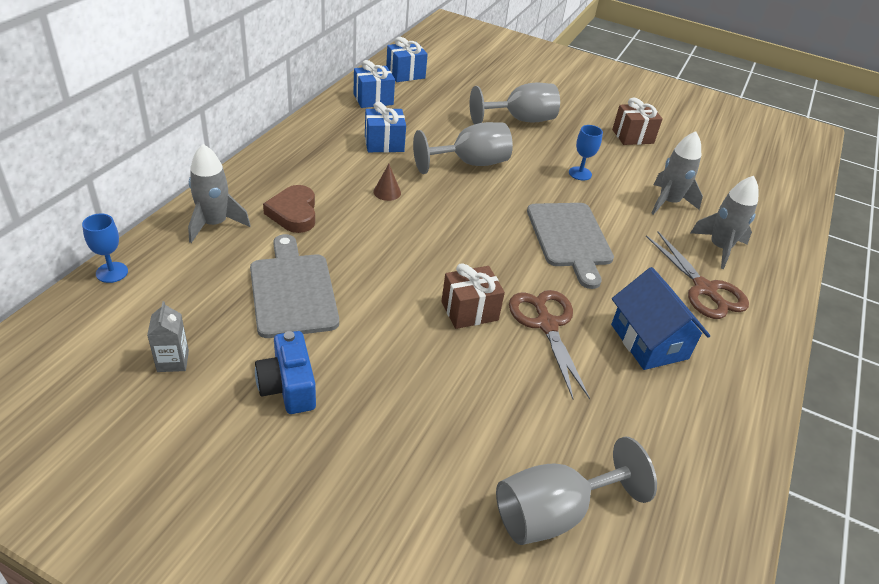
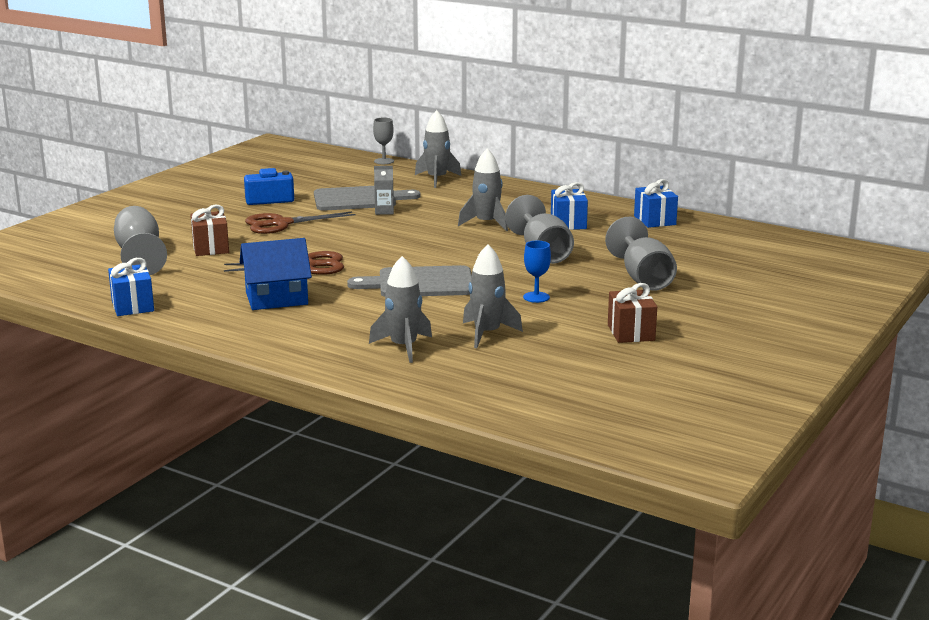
camera: 100 degrees right, 20 degrees down
(112, 272) = (384, 161): blue goblet -> grey goblet
(173, 361) = (299, 177): grey carton -> grey carton (384, 211)
(294, 213) = (452, 197): brown heart -> none
(387, 192) = (486, 223): brown cone -> grey rocket
(405, 74) = (722, 233): blue gift -> blue gift (132, 306)
(469, 311) = (328, 244): brown gift -> brown gift (211, 248)
(704, 289) = (338, 330): brown scissors -> brown scissors (281, 224)

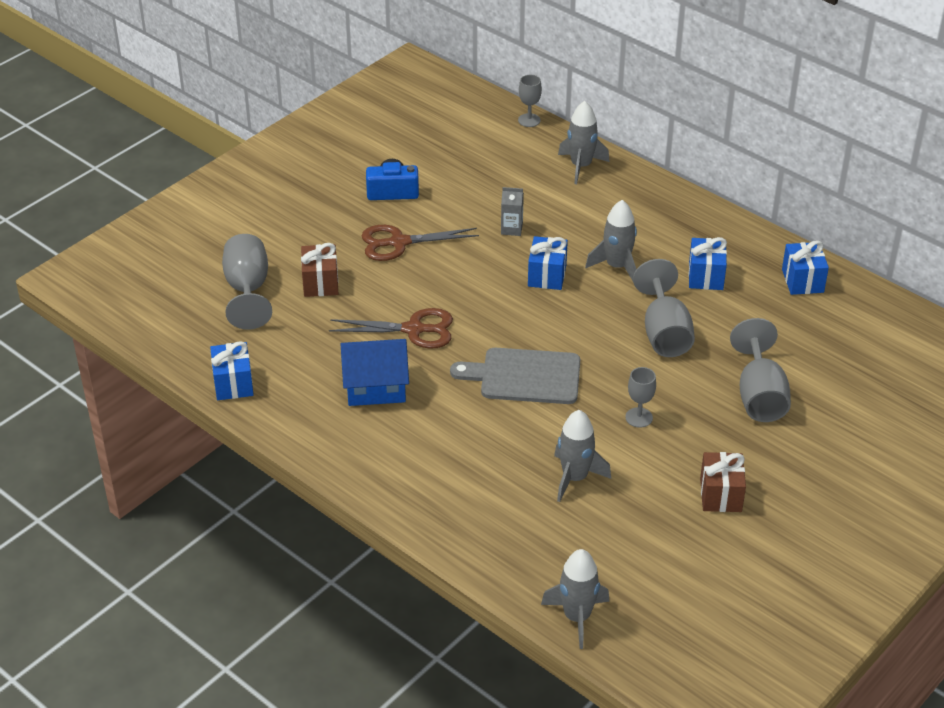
camera: 10 degrees right, 20 degrees up
(359, 199) = (488, 200): grey cutting board -> none
(403, 347) = (488, 491): grey rocket -> grey rocket (577, 617)
(424, 231) = (547, 275): none -> blue gift
(536, 297) = (639, 417): blue goblet -> grey goblet

